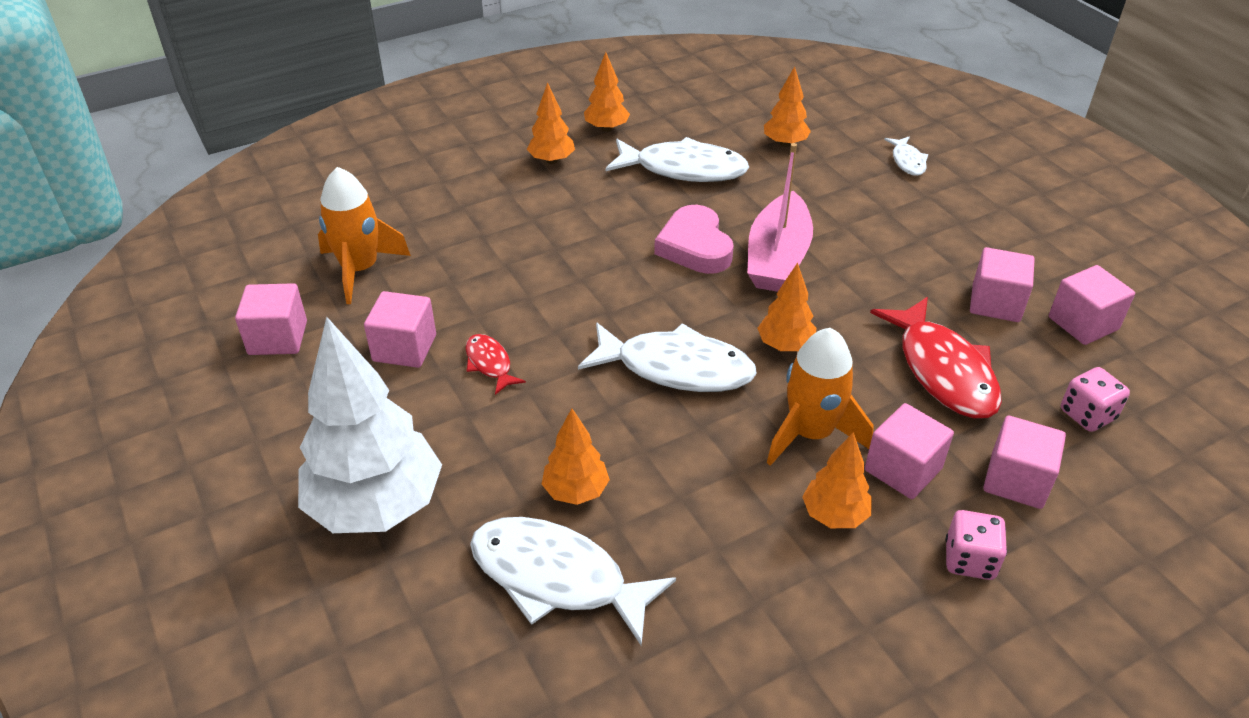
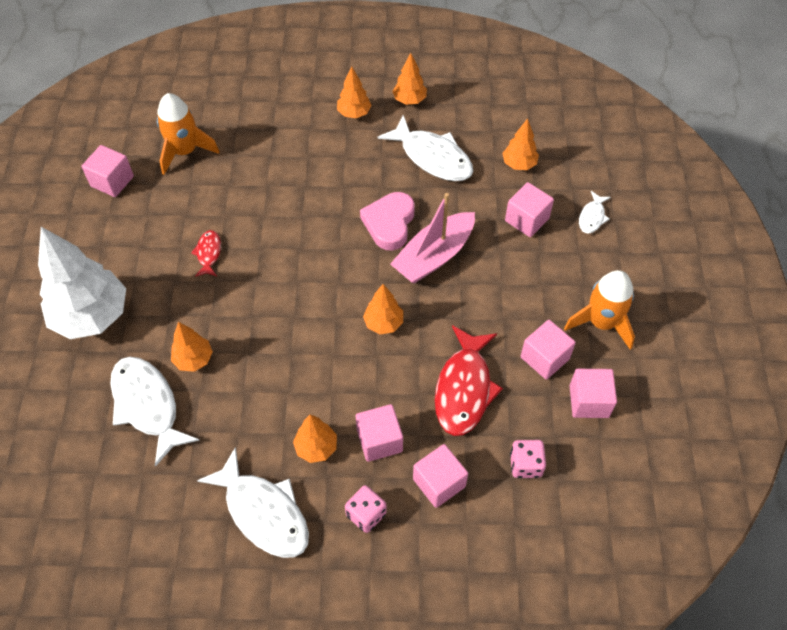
camera: 30 degrees right, 15 degrees up
(404, 348) = (171, 220): pink cube -> pink cube (527, 220)
(676, 368) = (307, 307): white fish -> white fish (263, 512)
(811, 433) = (348, 390): orange rocket -> orange rocket (601, 323)

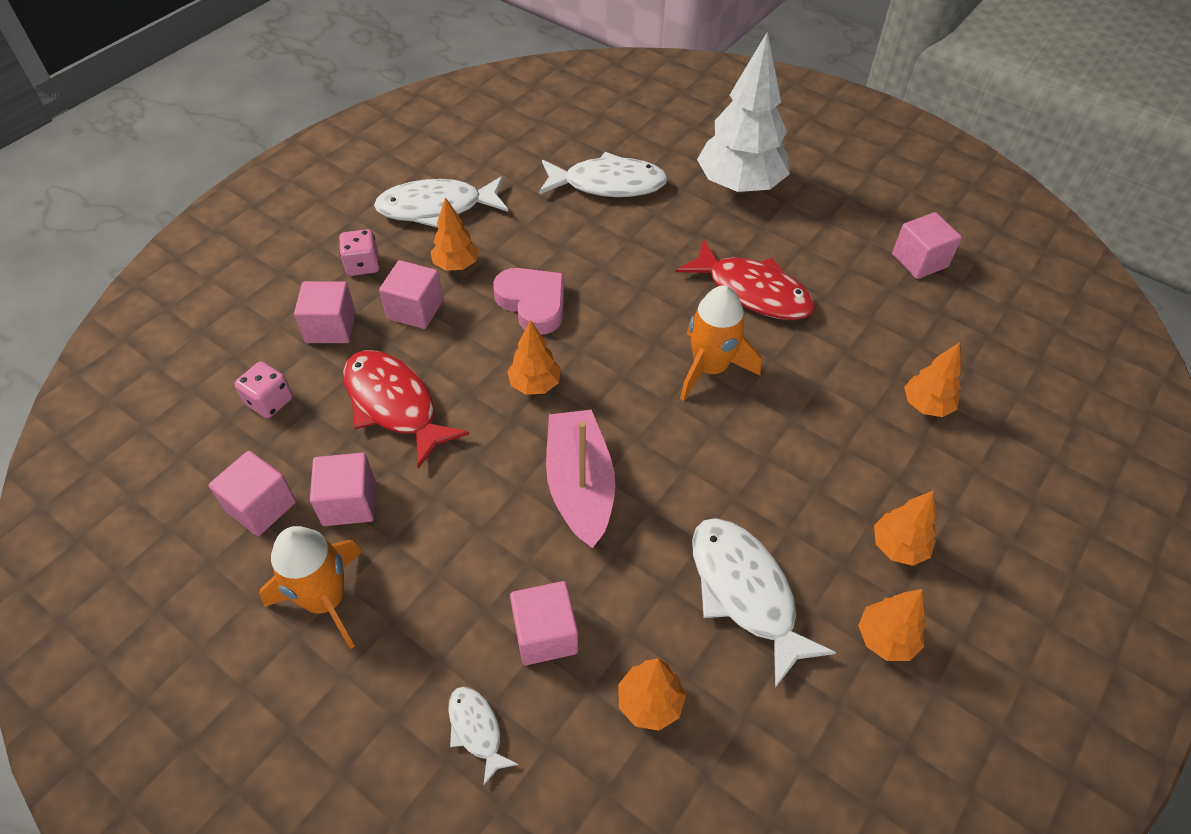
camera: 125 degrees right, 5 degrees down
(185, 151) = (931, 337): orange rocket -> orange rocket (710, 368)
(193, 359) = (628, 229): orange tree -> orange tree (926, 405)
(208, 253) = (753, 291): red fish -> red fish, size x2.01
(389, 223) = (667, 471): pink heart -> pink heart (533, 303)
(432, 157) = (745, 592): white fish -> white fish turned 75 degrees clockwise

